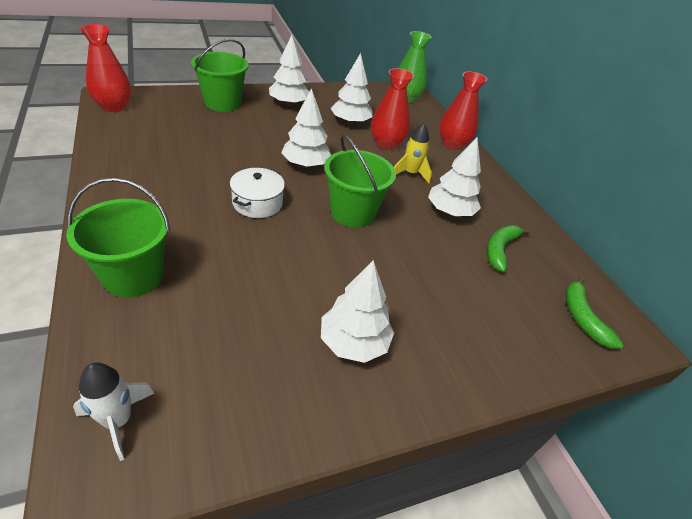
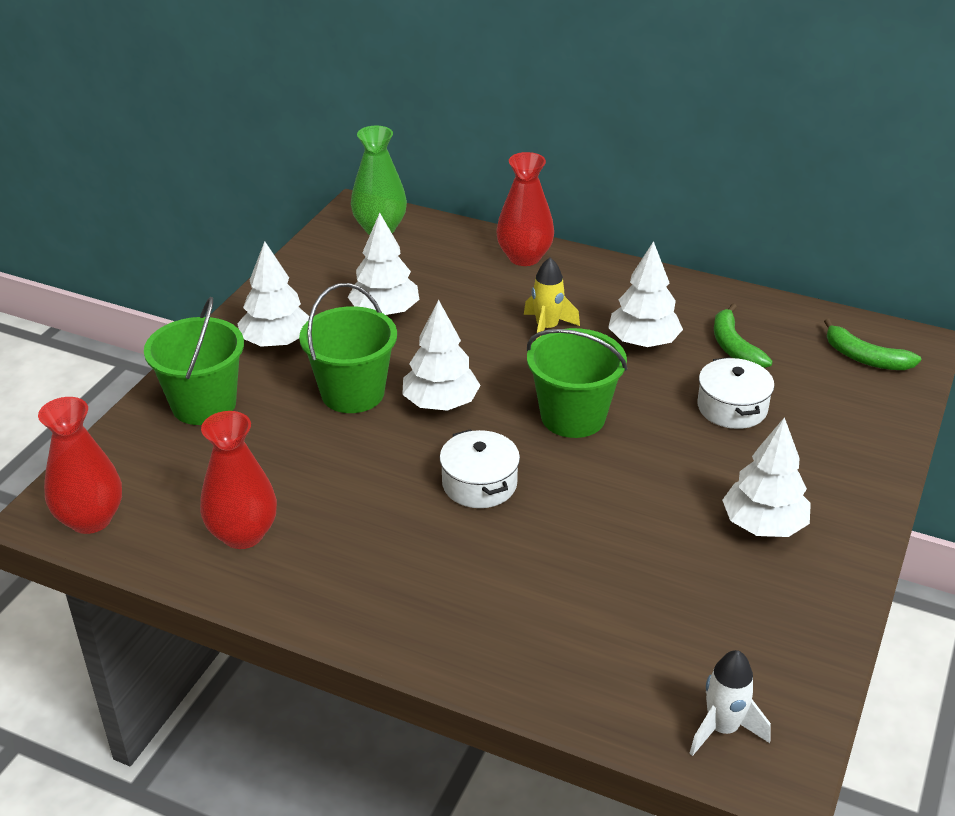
camera: 40 degrees left, 5 degrees down
(133, 276) = (520, 643): green bucket -> green bucket (352, 393)
(386, 144) = (467, 311): red vase -> red vase (243, 534)
(445, 274) = (732, 407): none -> white pot

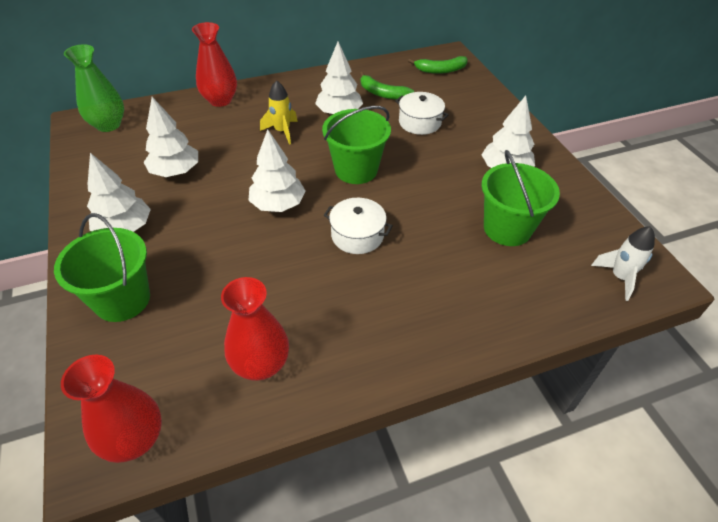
camera: 45 degrees left, 10 degrees up
(352, 393) = (217, 230): green bucket -> green bucket (507, 228)

